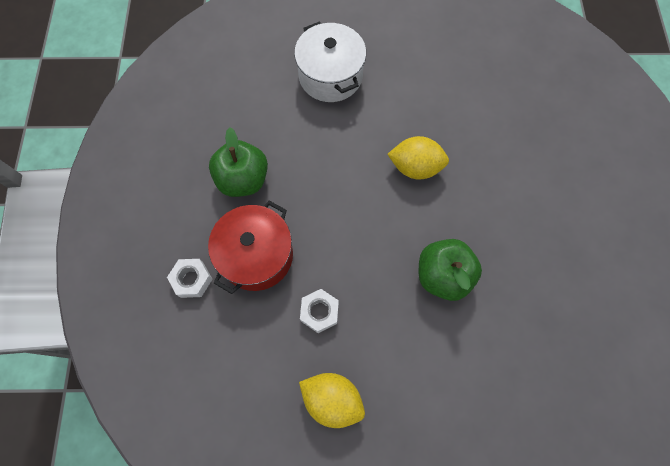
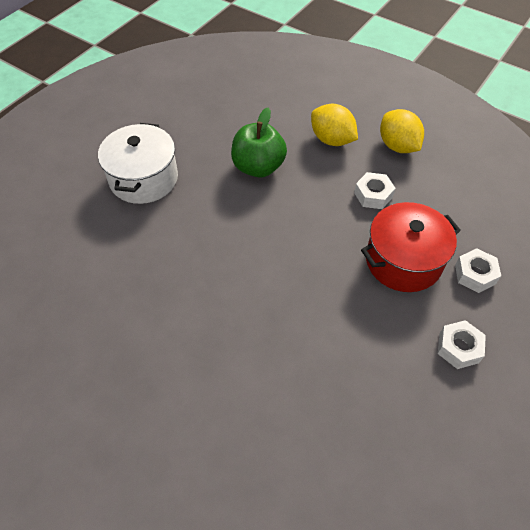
camera: 145 degrees left, 15 degrees down
(181, 205) = (458, 348): none -> white nut
(243, 180) = (379, 335): green apple -> none
(330, 76) = (204, 395): white pot -> white pot (144, 178)
(415, 167) = (205, 249): yellow lemon -> yellow lemon (332, 140)

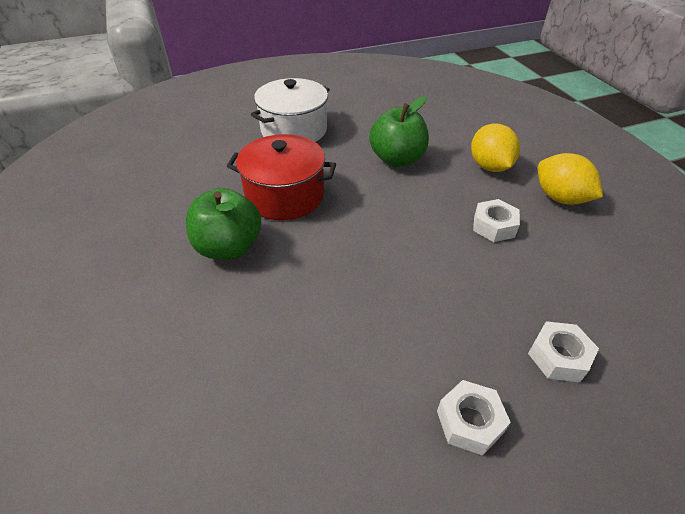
camera: 35 degrees right, 10 degrees down
(201, 323) = (229, 247): none -> green apple
(397, 146) = (560, 198): yellow lemon -> yellow lemon turned 45 degrees counterclockwise
(403, 261) = (476, 298): red pot -> red pot (285, 195)

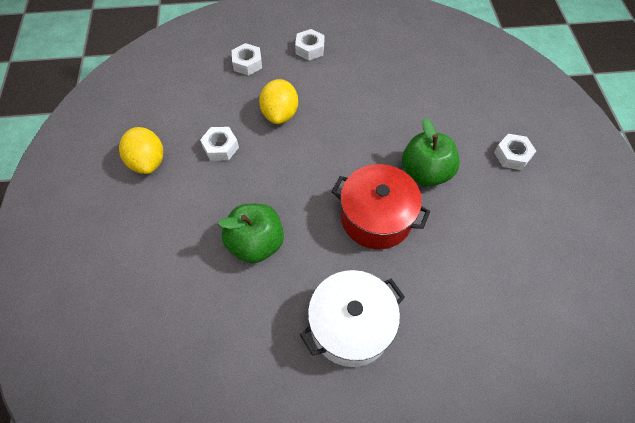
camera: 165 degrees left, 15 degrees up
(101, 291) = (512, 155): none -> white nut
(489, 166) = (175, 211): yellow lemon -> yellow lemon (280, 114)

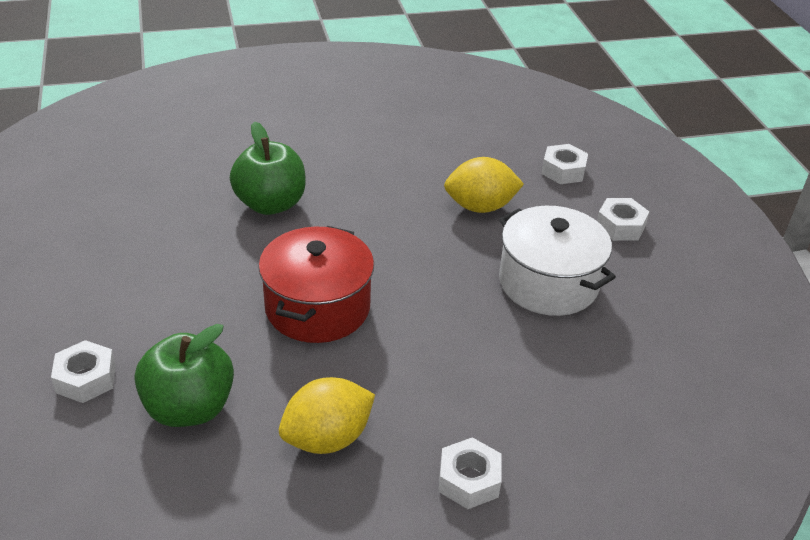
camera: 80 degrees right, 20 degrees down
(148, 161) = (376, 115): yellow lemon -> yellow lemon (327, 438)
(221, 147) = (409, 163): white nut -> white nut (86, 379)
(350, 326) = (156, 288): white pot -> white pot (548, 283)
(425, 172) = (407, 360): green apple -> green apple (189, 408)

